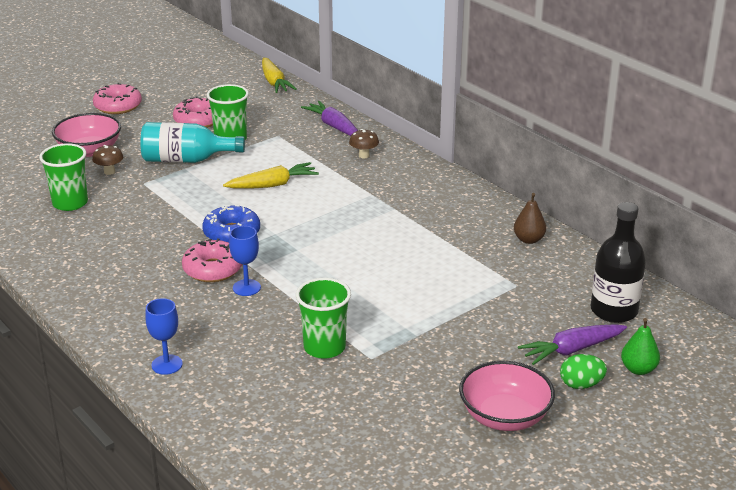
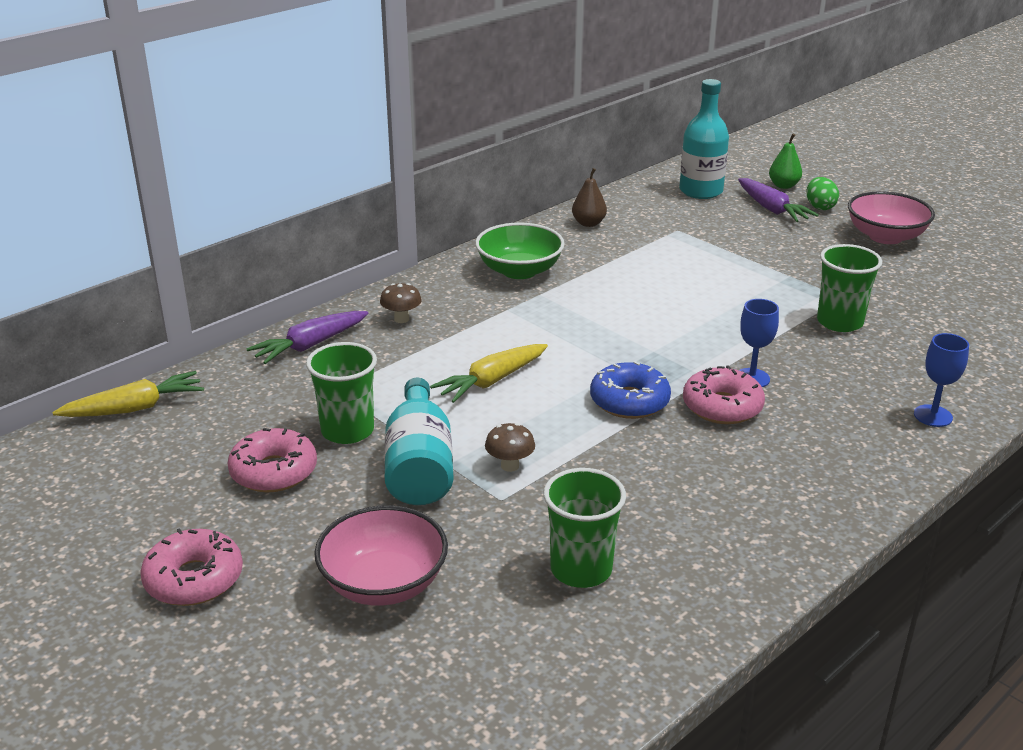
camera: 95 degrees left, 0 degrees up
(109, 172) = (465, 543): brown mushroom -> brown mushroom (510, 466)
(272, 185) = (491, 381): yellow carrot -> yellow carrot turned 105 degrees counterclockwise
(435, 202) = (519, 271): none -> green bowl
(614, 311) = (701, 191): black bottle -> turquoise bottle

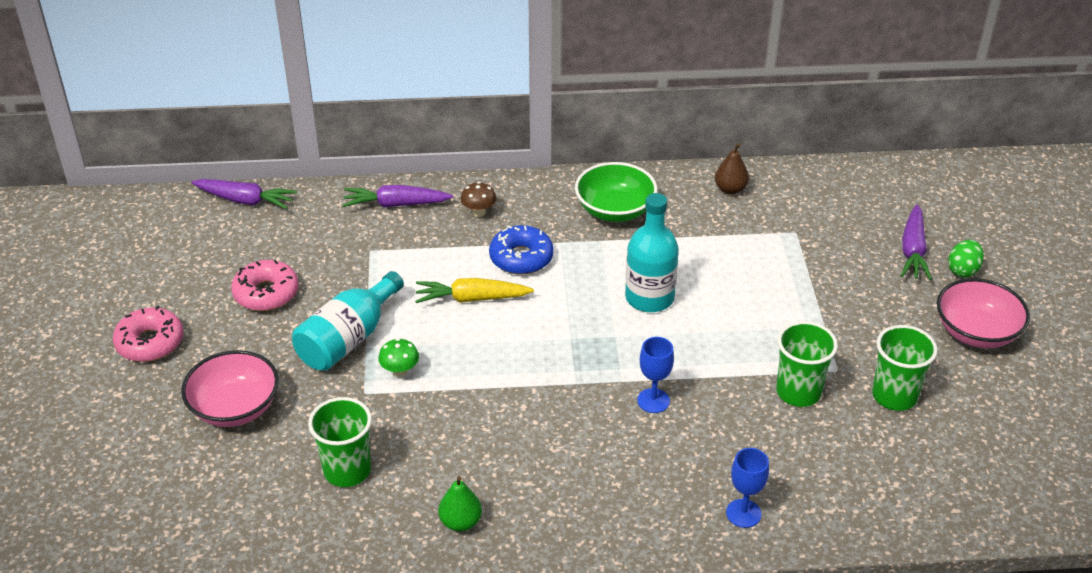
camera: 40 degrees right, 10 degrees up
(135, 408) = (245, 200): yellow carrot -> purple carrot
(347, 431) = (339, 287): green cup -> green cup (894, 396)
(510, 466) = (400, 372): brown mushroom -> green mushroom
(629, 401) = (540, 368): blue donut -> blue donut (521, 258)
(701, 191) = (876, 200): turquoise bottle -> turquoise bottle (649, 298)
(722, 407) = (597, 411): pink donut -> none
(783, 186) = (964, 230): green pear -> green pear (460, 522)

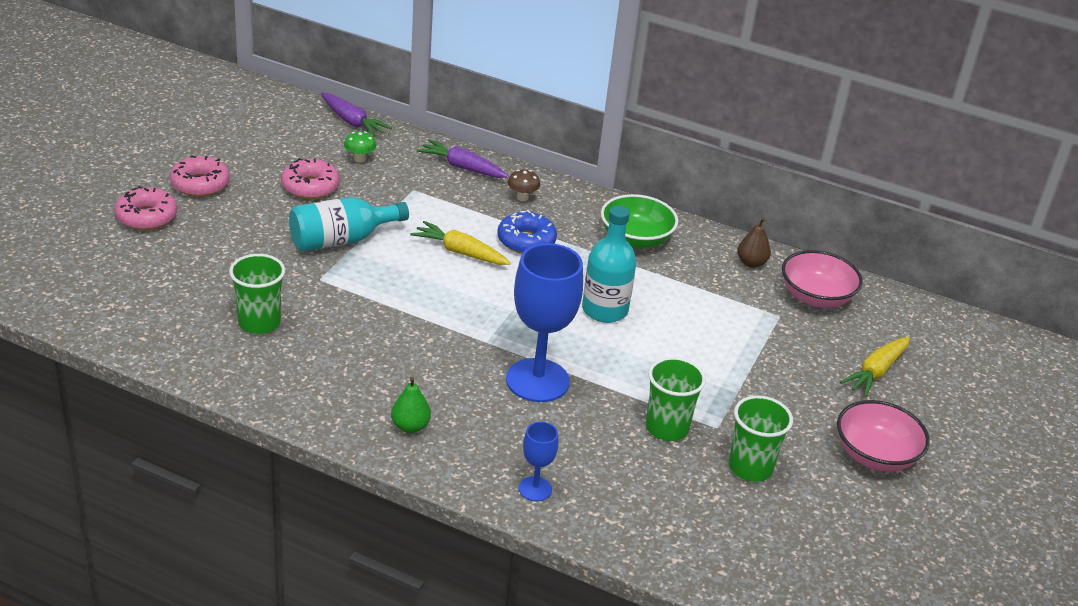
camera: 25 degrees right, 5 degrees down
(126, 407) = (146, 217): none -> pink donut
(235, 408) = (219, 249): pink bowl -> pink bowl (816, 297)
(400, 372) = (359, 277): green mushroom -> green mushroom (359, 159)
(460, 522) = (309, 392): green pear -> green pear (410, 426)
(653, 401) = (537, 380): blue goblet -> blue goblet, size x2.08
(913, 251) = (876, 372): purple carrot -> yellow carrot
(963, 270) = (909, 405): green egg -> none

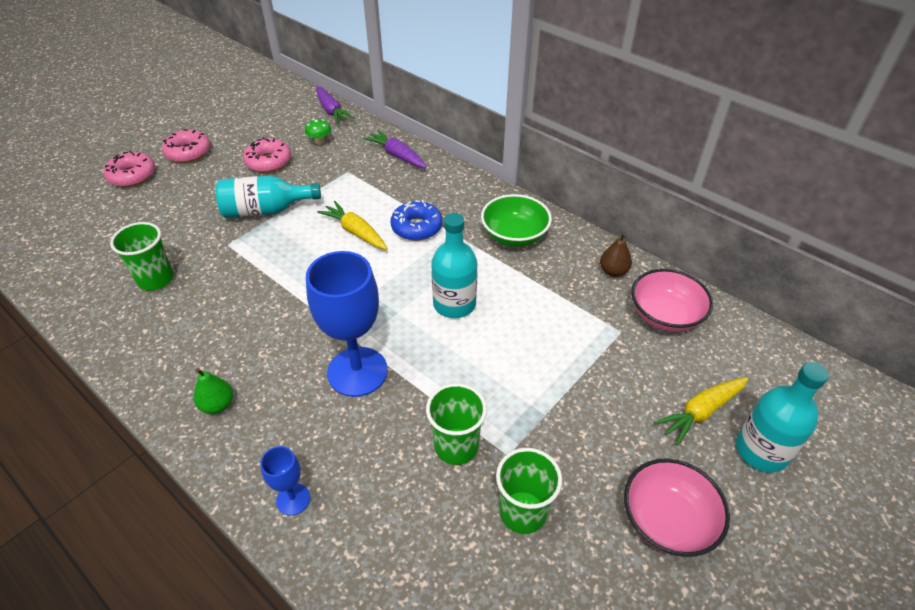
camera: 20 degrees right, 10 degrees up
(522, 197) = (433, 186): brown mushroom -> none
(936, 394) = (761, 451): none -> turquoise bottle

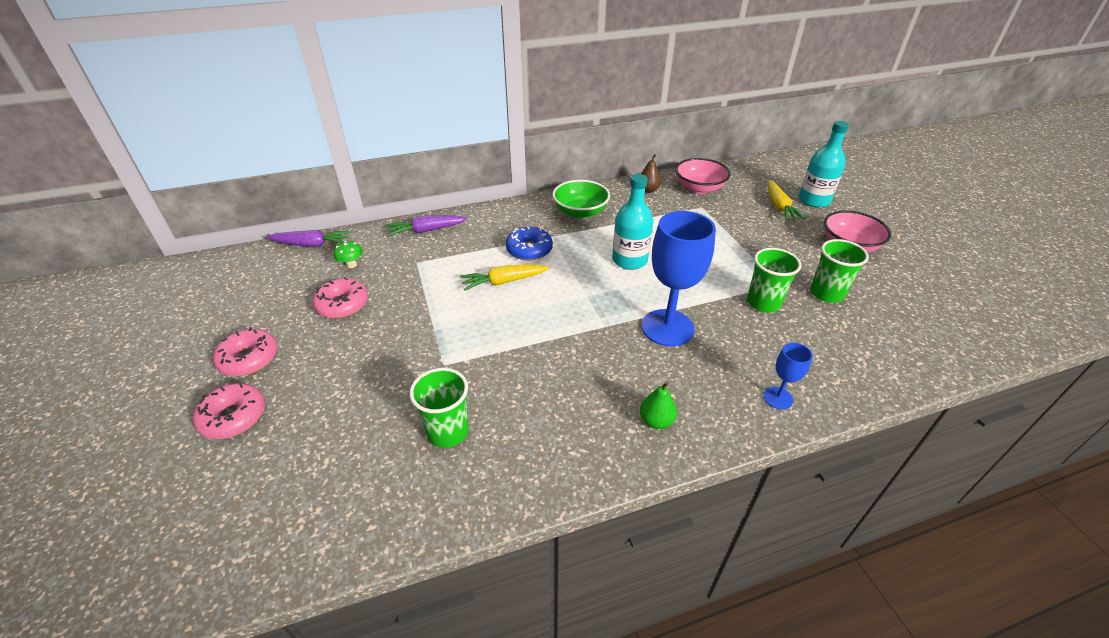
camera: 60 degrees left, 5 degrees down
(265, 210) = (418, 326): turquoise bottle -> none

